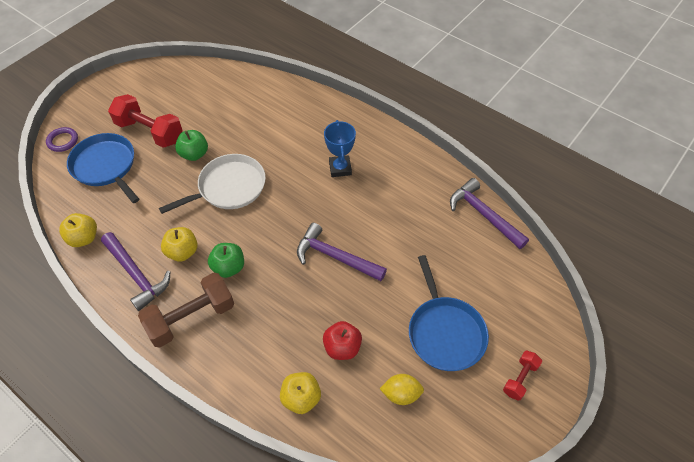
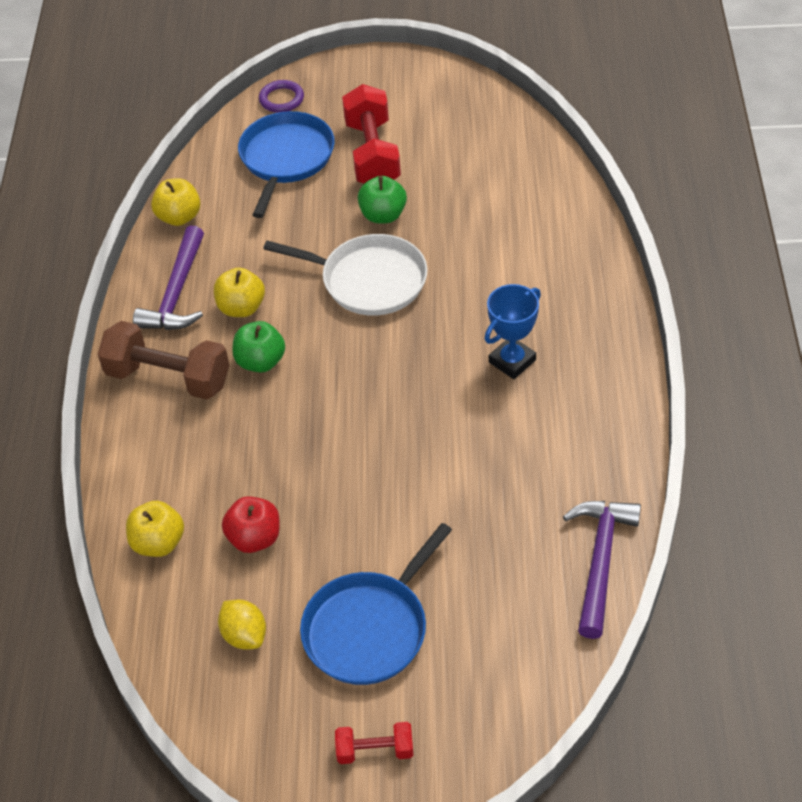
camera: 55 degrees right, 5 degrees down
(335, 257) = (372, 448): purple hammer -> none

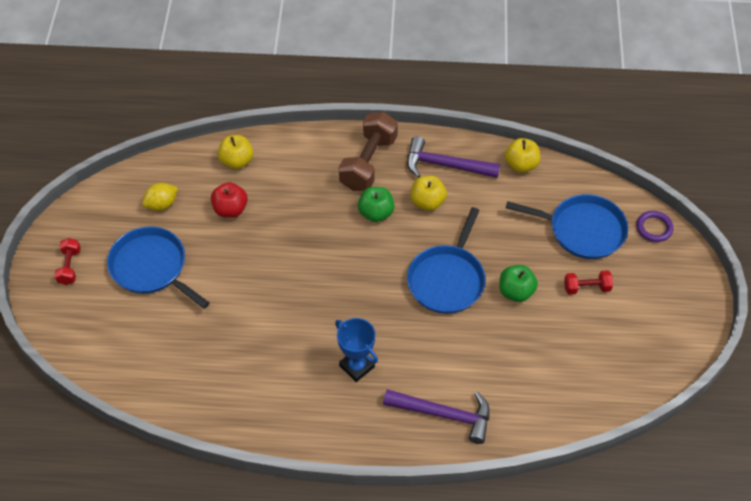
camera: 90 degrees right, 5 degrees up
(369, 280) = (447, 279): white pan -> blue pan
(372, 154) = (586, 288): red dumbbell -> red dumbbell, size x0.52
(600, 561) = (172, 402): purple hammer -> purple hammer (444, 414)

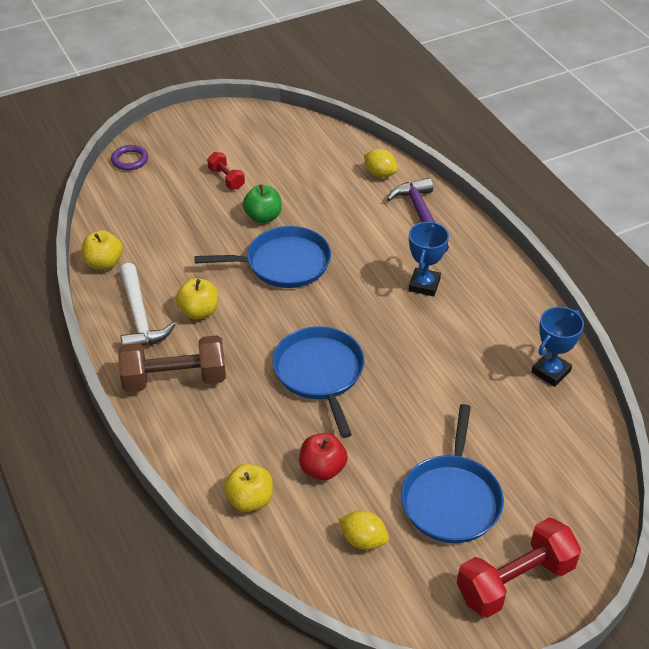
camera: 120 degrees left, 10 degrees down
(69, 267) = (515, 581): red dumbbell -> red dumbbell, size x1.92
(205, 399) = (551, 372): none -> blue trophy
(376, 213) = (240, 344): green apple -> none
(445, 165) = (139, 317): purple hammer -> white hammer
(525, 414) = (380, 174): none -> yellow lemon
(582, 230) = (161, 199): blue pan -> blue pan (320, 373)

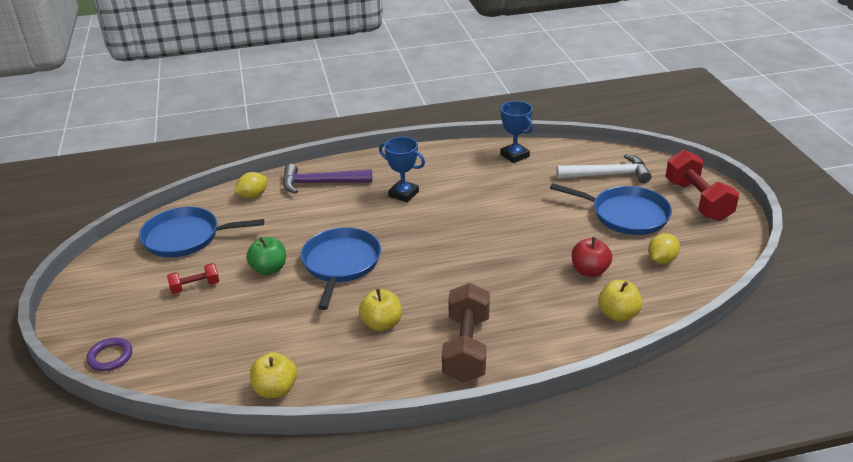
camera: 75 degrees left, 10 degrees down
(139, 317) = (372, 367): white hammer -> white hammer (608, 175)
(320, 373) = (485, 259): blue pan -> blue pan (186, 237)

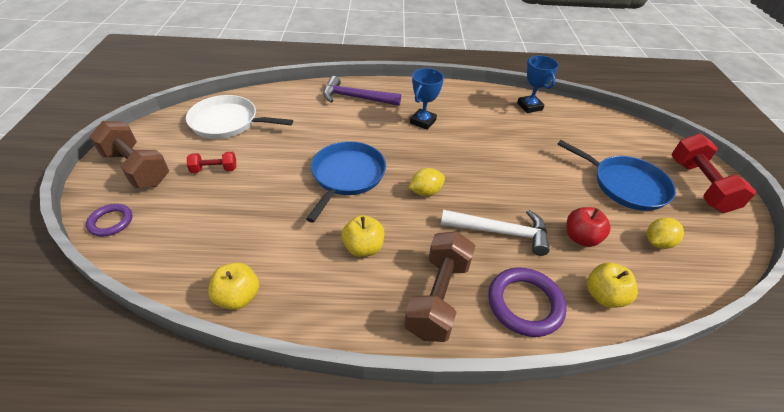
camera: 10 degrees right, 10 degrees up
(108, 303) = (136, 168): none -> brown dumbbell
(186, 237) = (228, 122): blue pan -> white pan
(253, 196) = (297, 97): yellow lemon -> yellow lemon (425, 192)
(269, 269) = (283, 167): green apple -> none
(403, 194) = (423, 121): blue trophy -> blue trophy turned 75 degrees clockwise
(548, 336) = (525, 304): none -> purple ring
(608, 175) = (613, 141): white hammer -> white hammer (500, 232)

